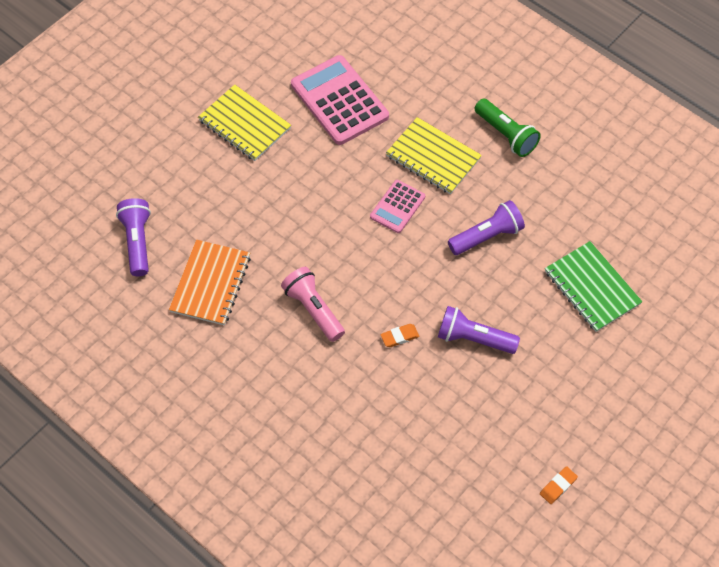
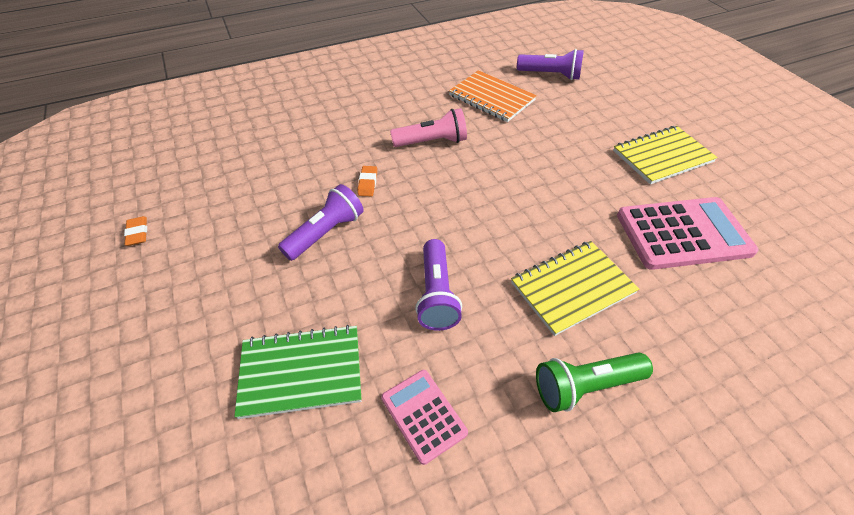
camera: 115 degrees right, 10 degrees down
(397, 207) = (515, 232): pink calculator -> pink calculator (423, 415)

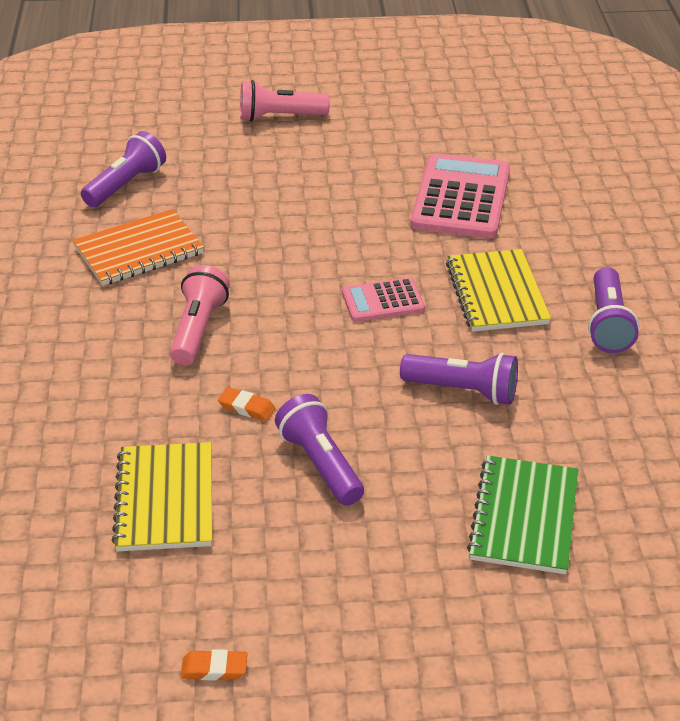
camera: 70 degrees left, 10 degrees down
(423, 415) = (604, 435): pink calculator -> pink calculator (383, 301)
(585, 386) = (608, 324): green flashlight -> purple flashlight
(662, 156) = (343, 164): yellow notebook -> yellow notebook (165, 499)
(686, 112) = (280, 117): none -> pink flashlight

